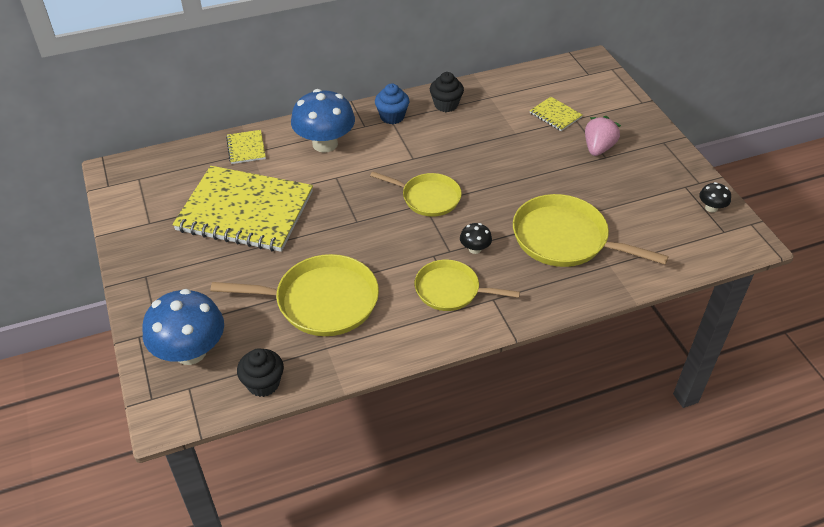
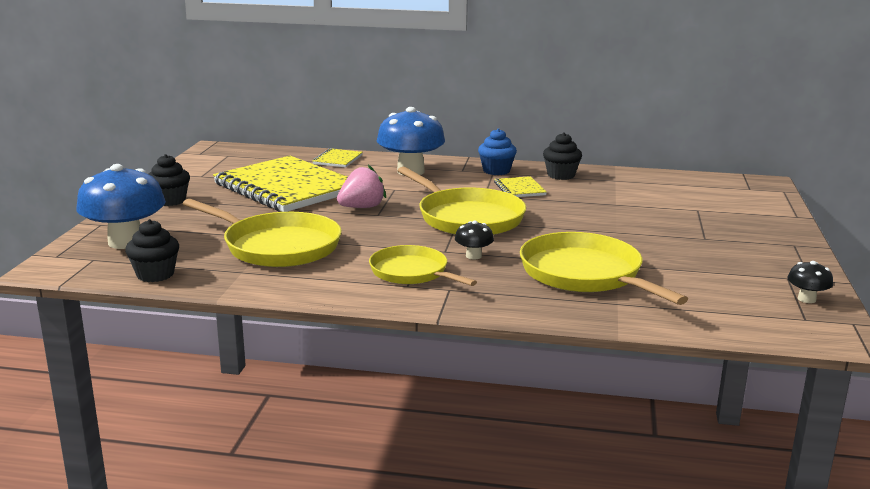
camera: 30 degrees right, 25 degrees down
(163, 274) = (170, 201): none -> black cupcake
(428, 198) = (467, 218): yellow pan -> yellow pan, size x1.55
(555, 115) = (676, 203): yellow notebook -> yellow notebook (519, 189)
(598, 148) = (702, 231): pink strawberry -> pink strawberry (362, 207)

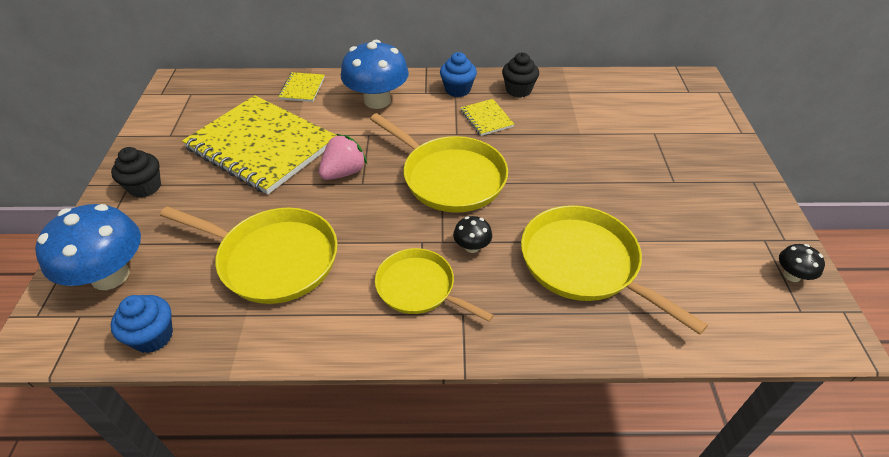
camera: 10 degrees left, 25 degrees up
(155, 274) = (153, 336): black cupcake -> blue cupcake

